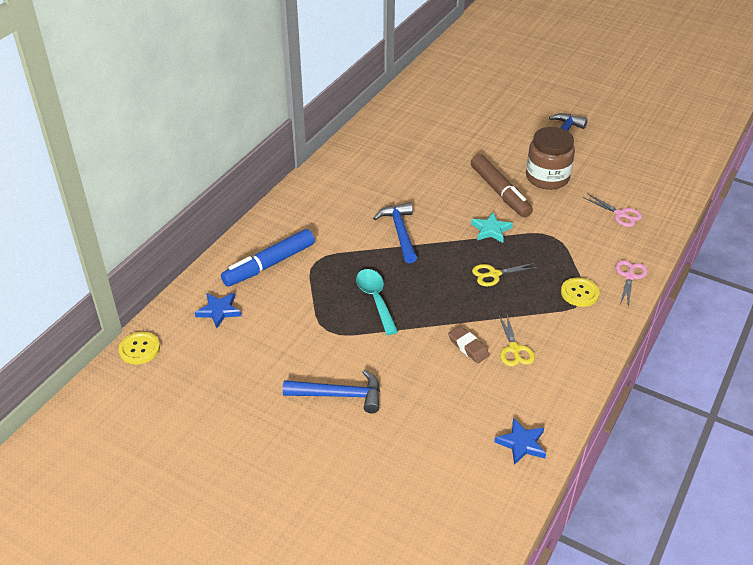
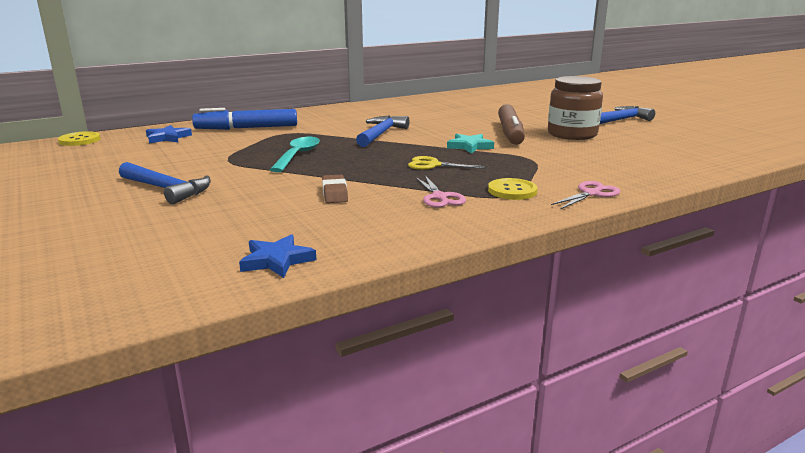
camera: 30 degrees right, 20 degrees down
(514, 349) = (380, 204): yellow scissors -> none
(620, 214) = (631, 161): pink scissors -> pink scissors (439, 197)

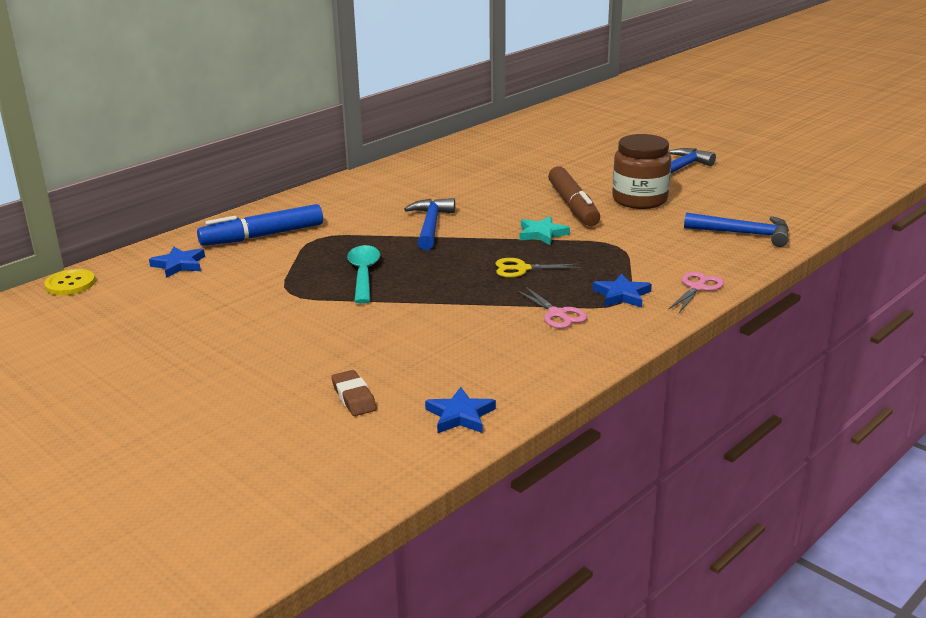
camera: 15 degrees left, 5 degrees up
(167, 189) = (264, 345): blue hammer -> blue hammer (744, 234)
(335, 193) = (448, 324): brown eraser -> brown eraser (354, 397)
(512, 191) = (621, 295): yellow button -> blue star

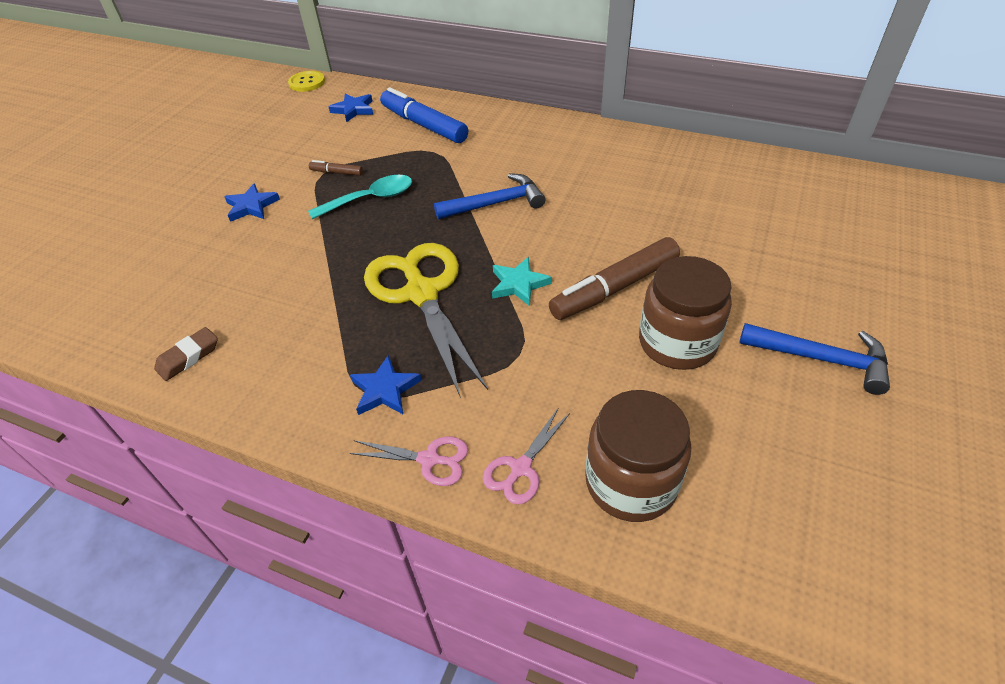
camera: 70 degrees right, 20 degrees up
(296, 285) = (337, 172): none -> brown marker
(354, 397) = (147, 265): brown eraser -> brown eraser (188, 357)
(460, 415) = (116, 335): blue star -> blue star (251, 206)
(522, 269) = (421, 293): yellow scissors -> yellow scissors, size x2.17
(557, 314) = (323, 347): pink scissors -> pink scissors (520, 468)
(744, 234) = (631, 482): blue hammer -> brown jar

